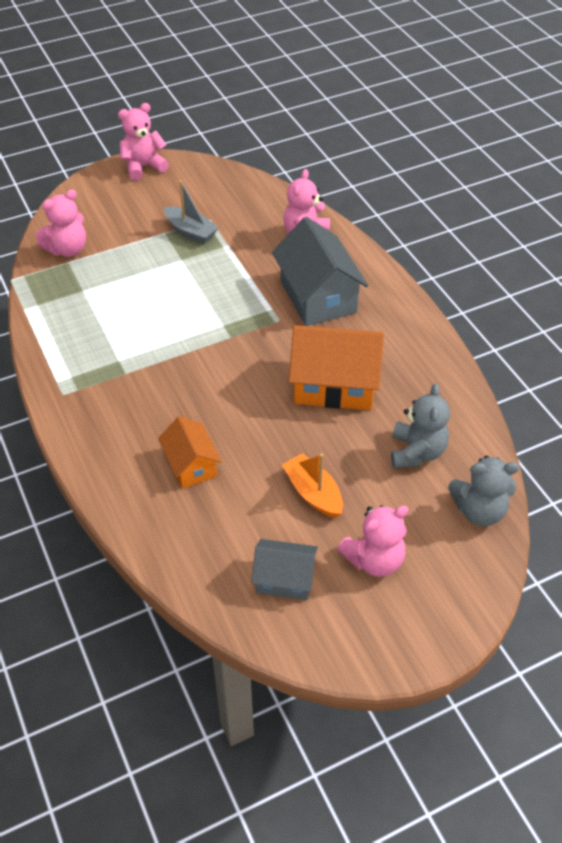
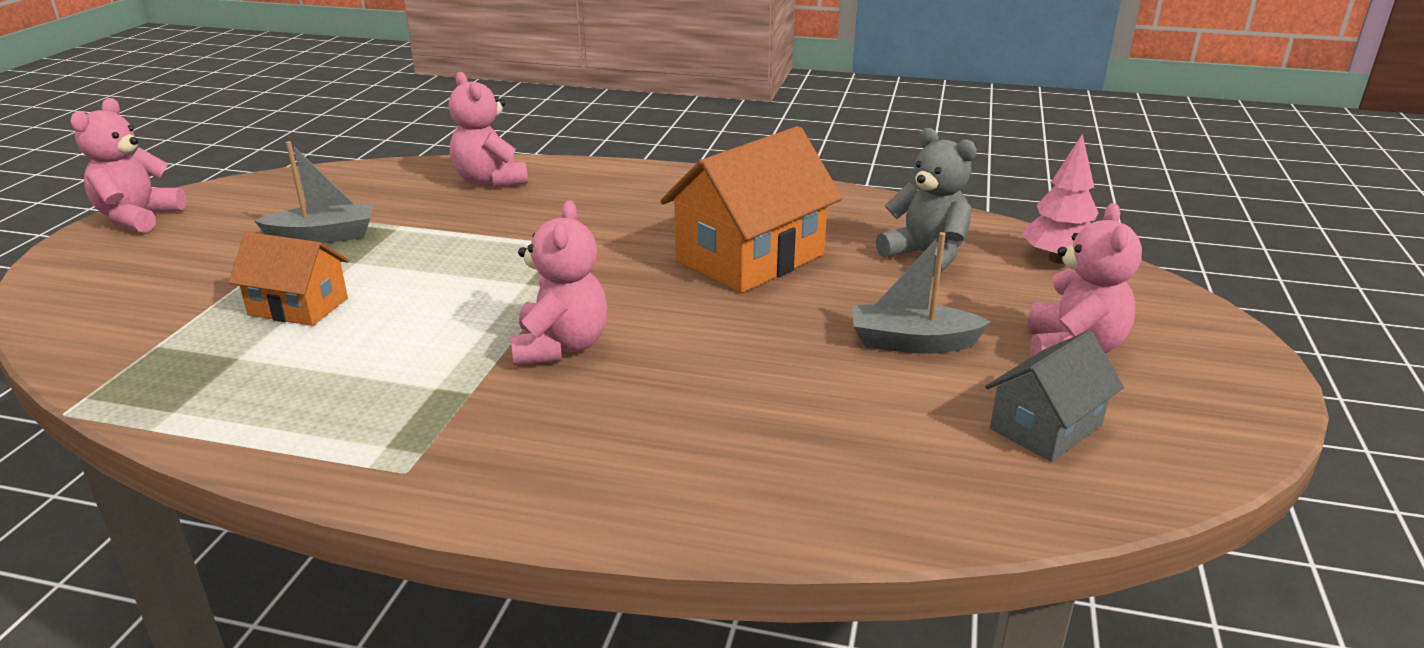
camera: 50 degrees left, 20 degrees down
(67, 249) = (132, 334): pink teddy bear -> pink teddy bear (560, 347)
(191, 465) = (738, 413): orange house -> orange house (298, 306)
(313, 493) = (912, 343): orange boat -> grey boat
(318, 297) = (595, 212): grey house -> none
(479, 510) = (1057, 259): grey teddy bear -> pink tree

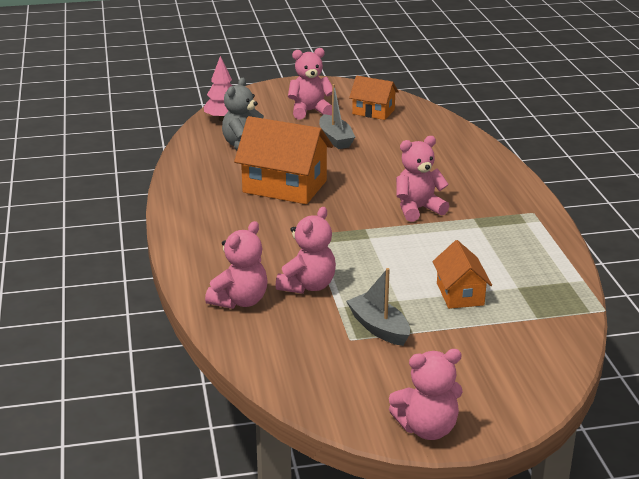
camera: 115 degrees left, 0 degrees up
(467, 218) = (308, 286): none -> pink teddy bear
(1046, 427) = (373, 112): grey house -> orange house

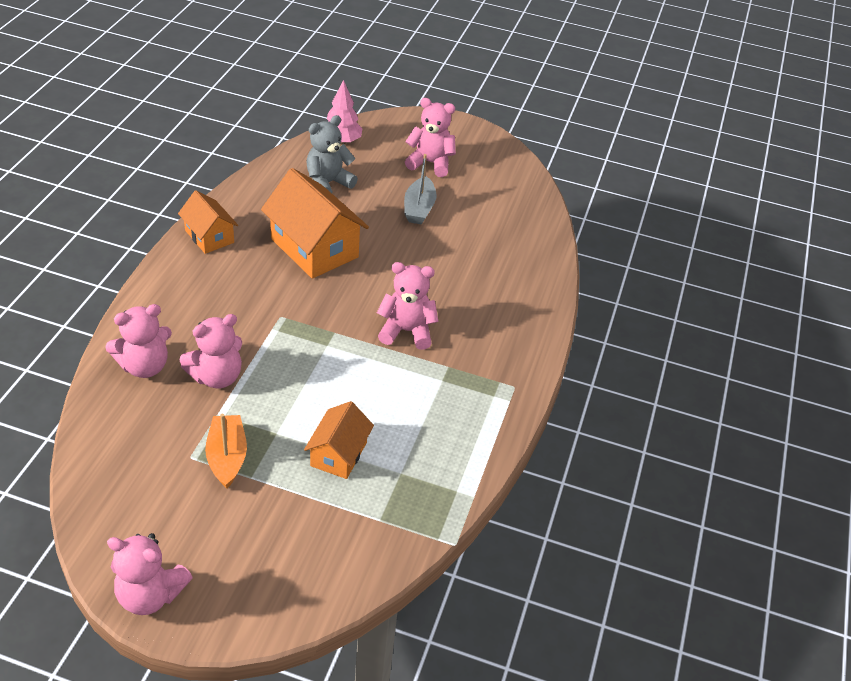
camera: 25 degrees right, 15 degrees up
(373, 112) = (490, 188): orange house -> orange house (209, 236)
(379, 328) = (227, 457): grey boat -> orange boat

